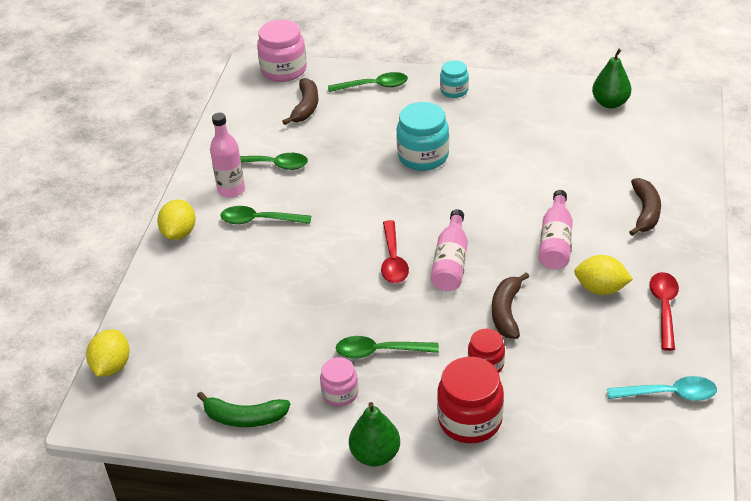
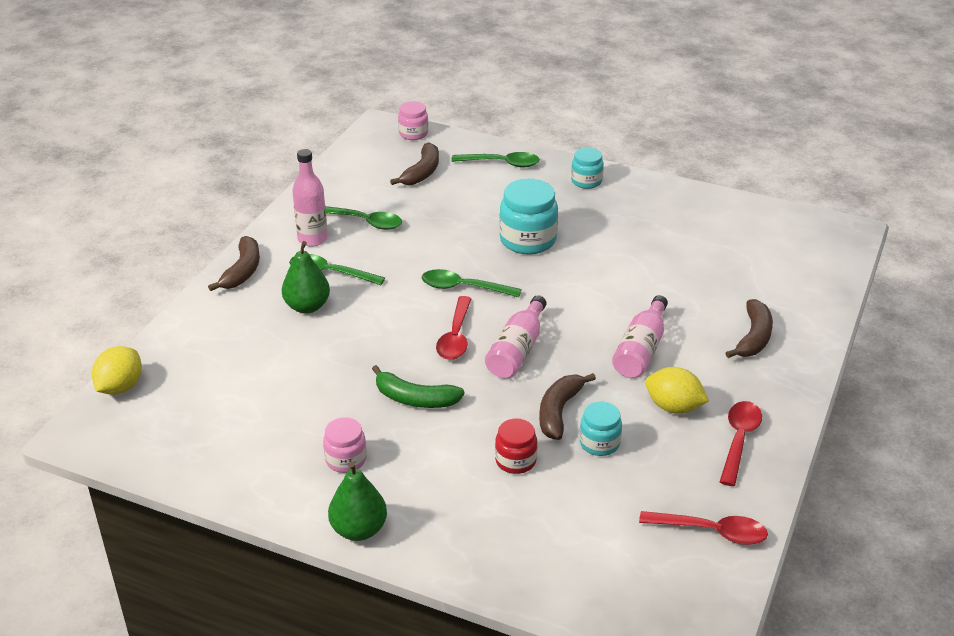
camera: 10 degrees right, 5 degrees down
(179, 233) = (242, 271): yellow lemon -> brown banana
(244, 418) = (235, 464): green banana -> green banana (415, 399)
(284, 70) = (413, 133): pink jar -> pink jar, size x0.59
(380, 351) = (405, 426): green spoon -> green spoon (463, 288)
(470, 420) = (476, 514): red jar -> none
(550, 334) = (599, 443): none -> turquoise jar
(610, 103) = (754, 221): green pear -> green pear (307, 307)
(669, 394) = (711, 531): turquoise spoon -> red spoon

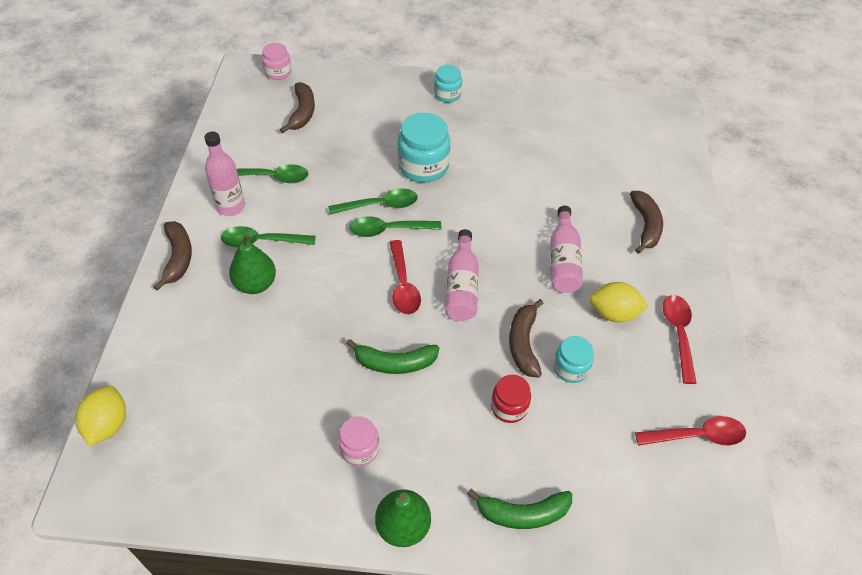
camera: 20 degrees left, 15 degrees up
(485, 549) = (522, 513): none -> green banana
(502, 163) = (368, 90): green spoon -> green spoon (380, 205)

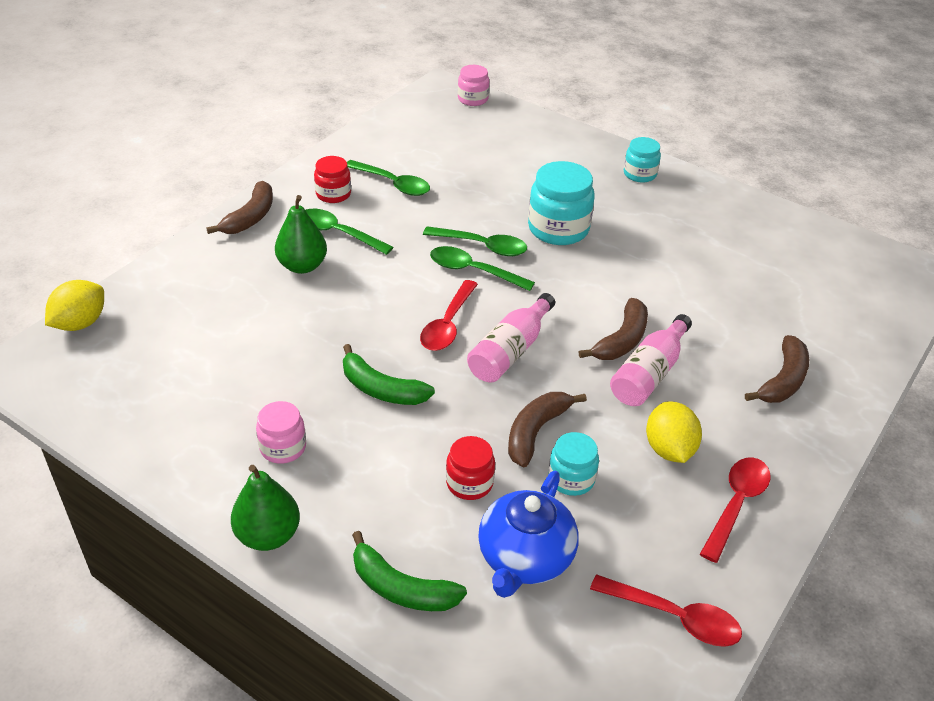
camera: 30 degrees right, 10 degrees down
(231, 207) = (333, 194): pink bottle -> red jar
(302, 113) = (469, 140): brown banana -> brown banana (621, 340)
(583, 445) = (525, 558): none -> blue teapot
(613, 313) = (669, 449): yellow lemon -> yellow lemon turned 45 degrees clockwise

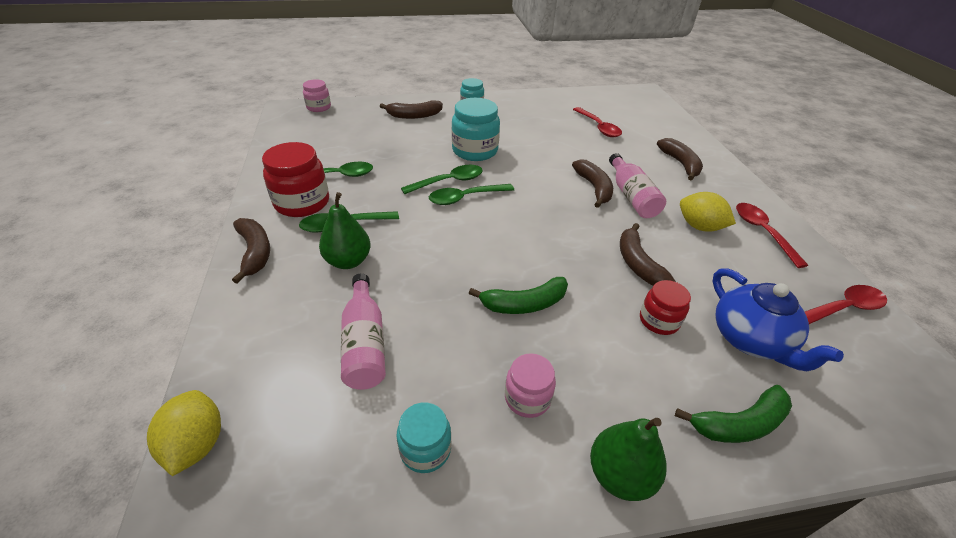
camera: 45 degrees left, 0 degrees up
(333, 194) = (302, 203): red jar -> red jar, size x1.71
(448, 324) = (499, 237): red spoon -> red spoon (598, 127)
(510, 351) = (555, 229): pink bottle -> pink bottle (364, 343)
(555, 155) = (414, 116): none -> brown banana
(571, 479) = (693, 276): turquoise jar -> turquoise jar (425, 449)

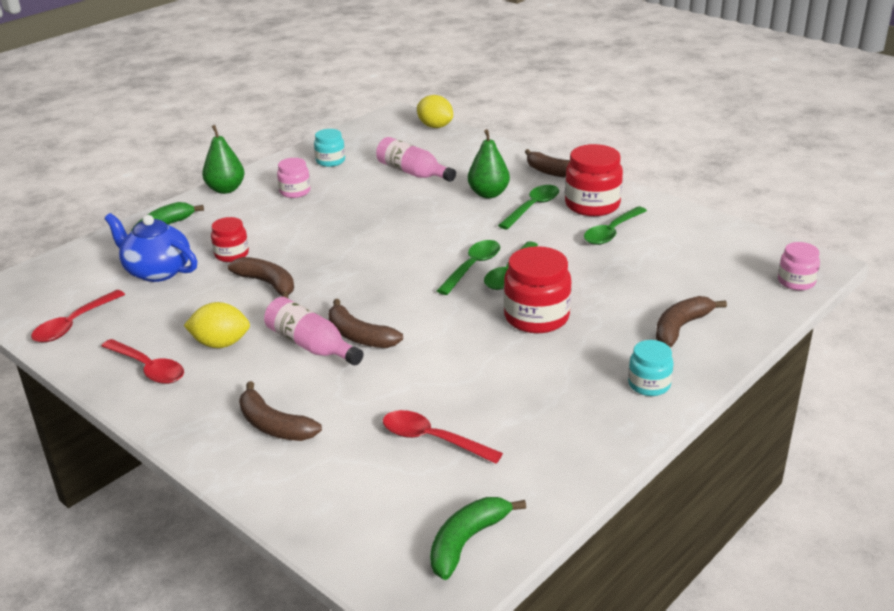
camera: 145 degrees right, 10 degrees down
(475, 151) = (536, 317): turquoise jar -> red jar
(524, 304) = (337, 224): green banana -> green banana (467, 541)

